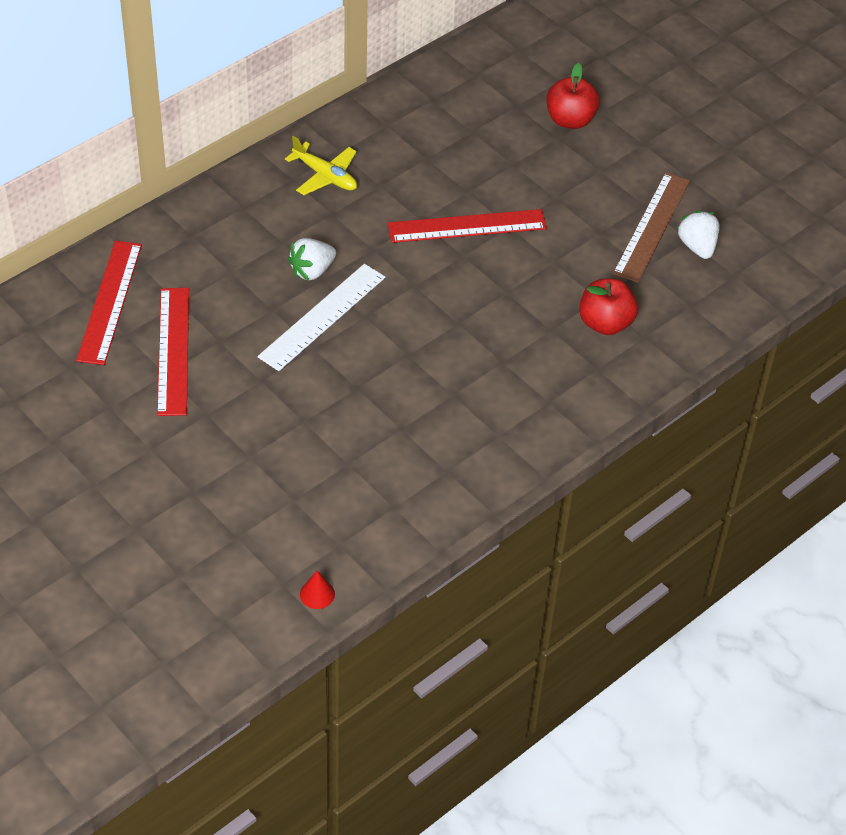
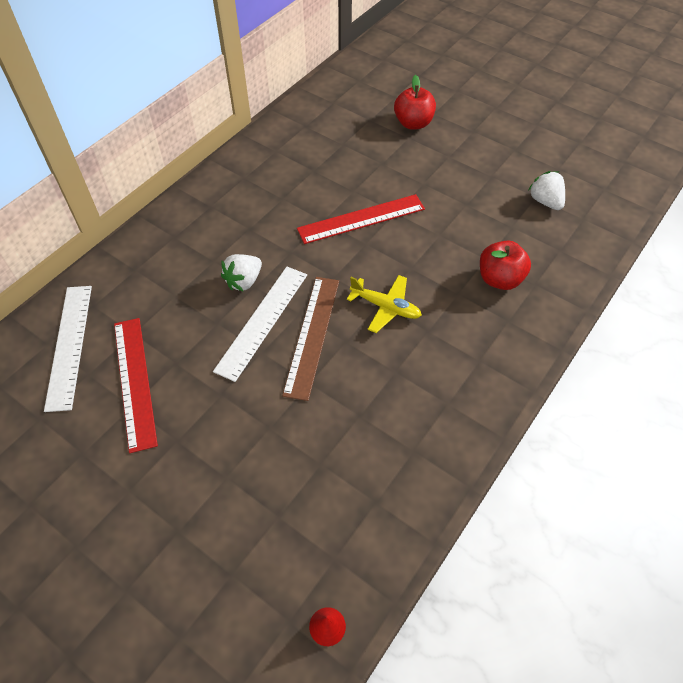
camera: 10 degrees left, 5 degrees up
(109, 302) = (69, 345): red ruler -> white ruler
(325, 176) = (236, 199): yellow plane -> yellow plane (385, 307)
(652, 227) = (505, 192): brown ruler -> brown ruler (312, 335)

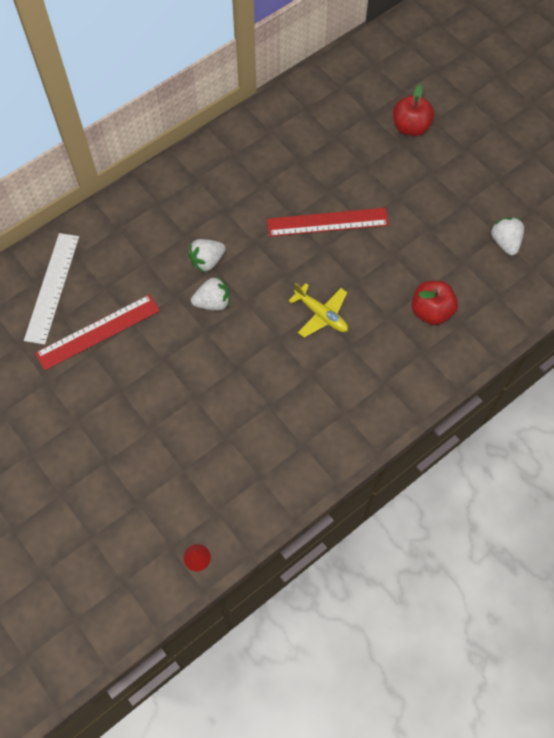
camera: 15 degrees right, 10 degrees up
(135, 381) = (98, 332): red ruler -> red ruler turned 60 degrees clockwise
(262, 321) = (213, 302): white ruler -> white strawberry
(312, 335) = (251, 326): brown ruler -> none

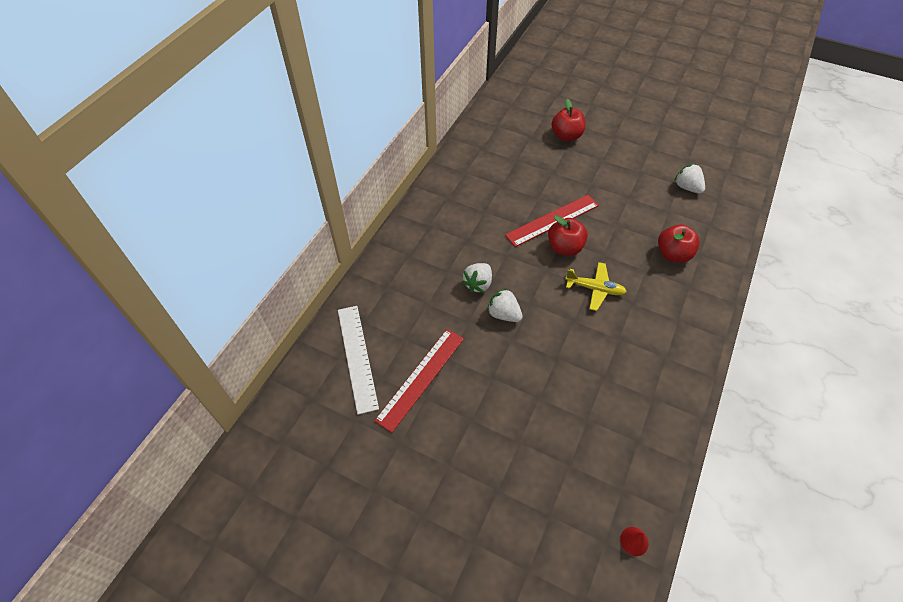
camera: 25 degrees left, 10 degrees down
(213, 302) = (503, 314): white strawberry -> white strawberry turned 105 degrees counterclockwise
(320, 258) = (564, 247): none -> red apple

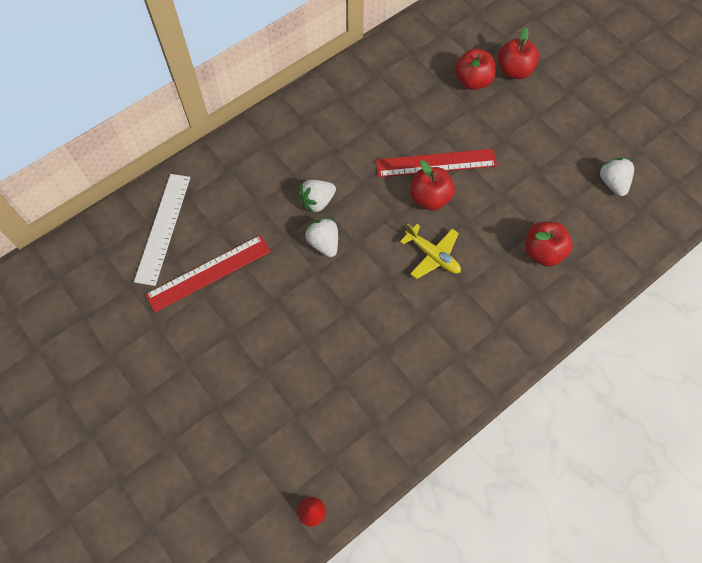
camera: 25 degrees right, 10 degrees up
(541, 153) = (472, 81): none -> red apple

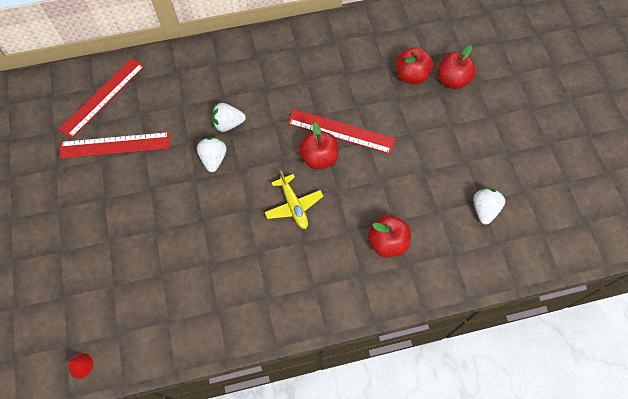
camera: 25 degrees right, 0 degrees up
(163, 228) = (102, 97): white ruler -> red ruler

